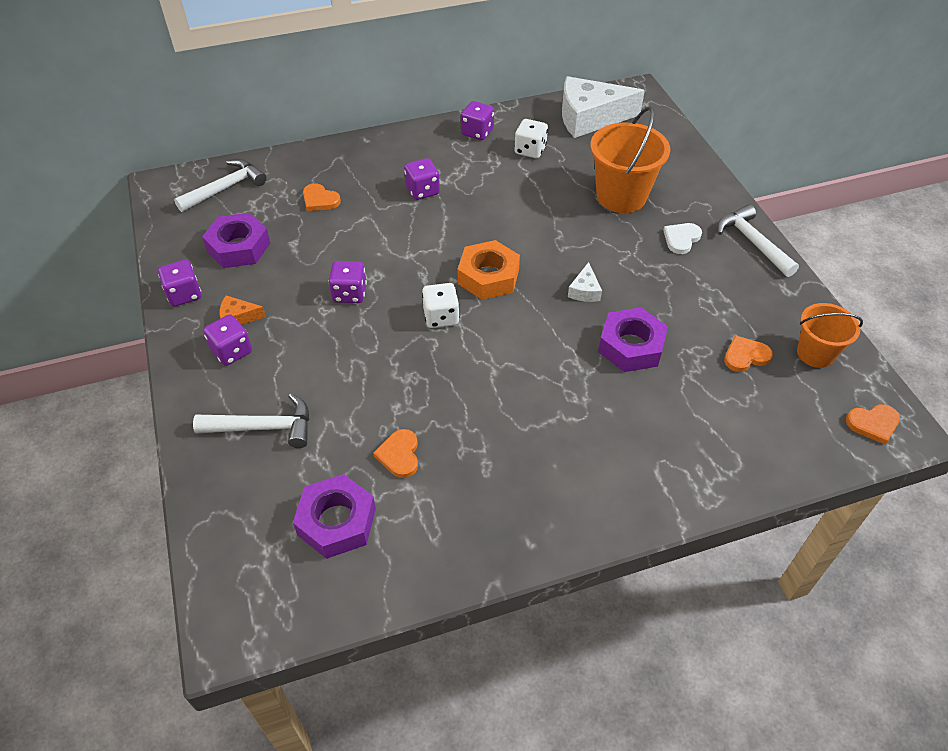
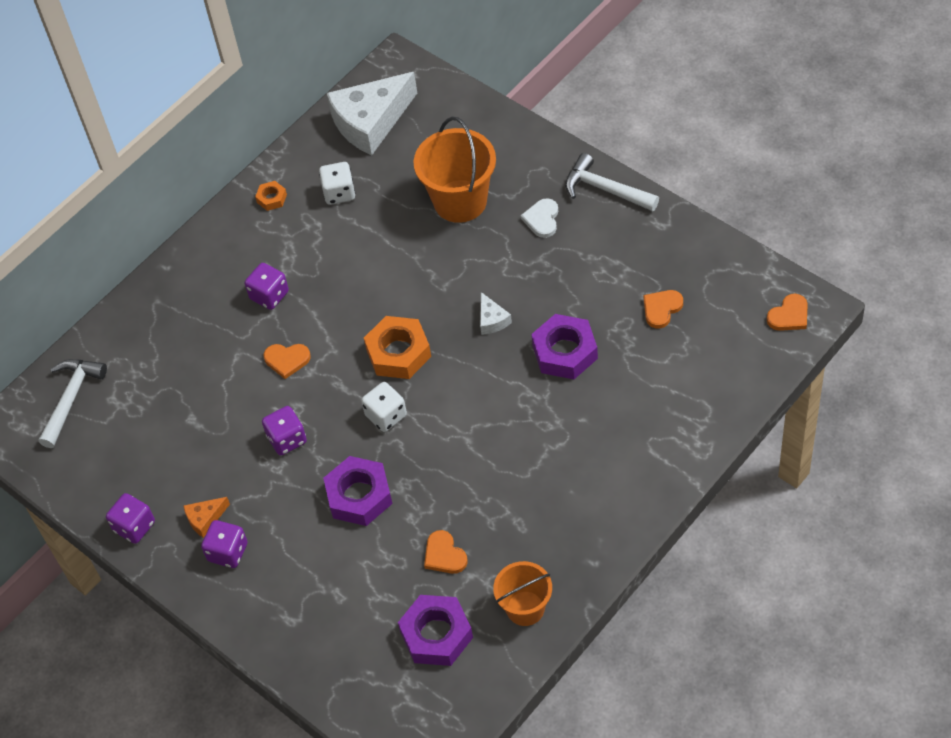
camera: 25 degrees left, 5 degrees up
(239, 247) = (142, 452): purple nut -> purple nut (359, 496)
(264, 427) = (315, 598): white hammer -> none
(320, 200) = (177, 360): orange heart -> orange heart (287, 360)
(477, 132) = (271, 198): purple dice -> orange nut
(815, 353) = (715, 275): orange bucket -> orange bucket (525, 608)

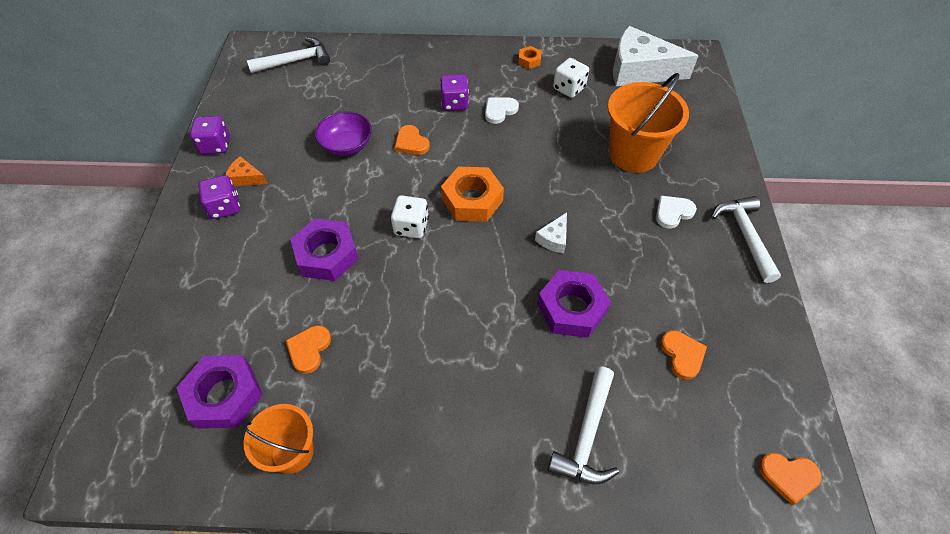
camera: 45 degrees right, 0 degrees up
(241, 414) = (347, 145): none -> purple bowl
(287, 439) = (345, 182): purple dice -> none
(314, 266) = (499, 111): none -> white heart
(661, 309) = (682, 355): orange heart -> orange heart turned 75 degrees clockwise
(668, 412) = (586, 435): none -> white hammer

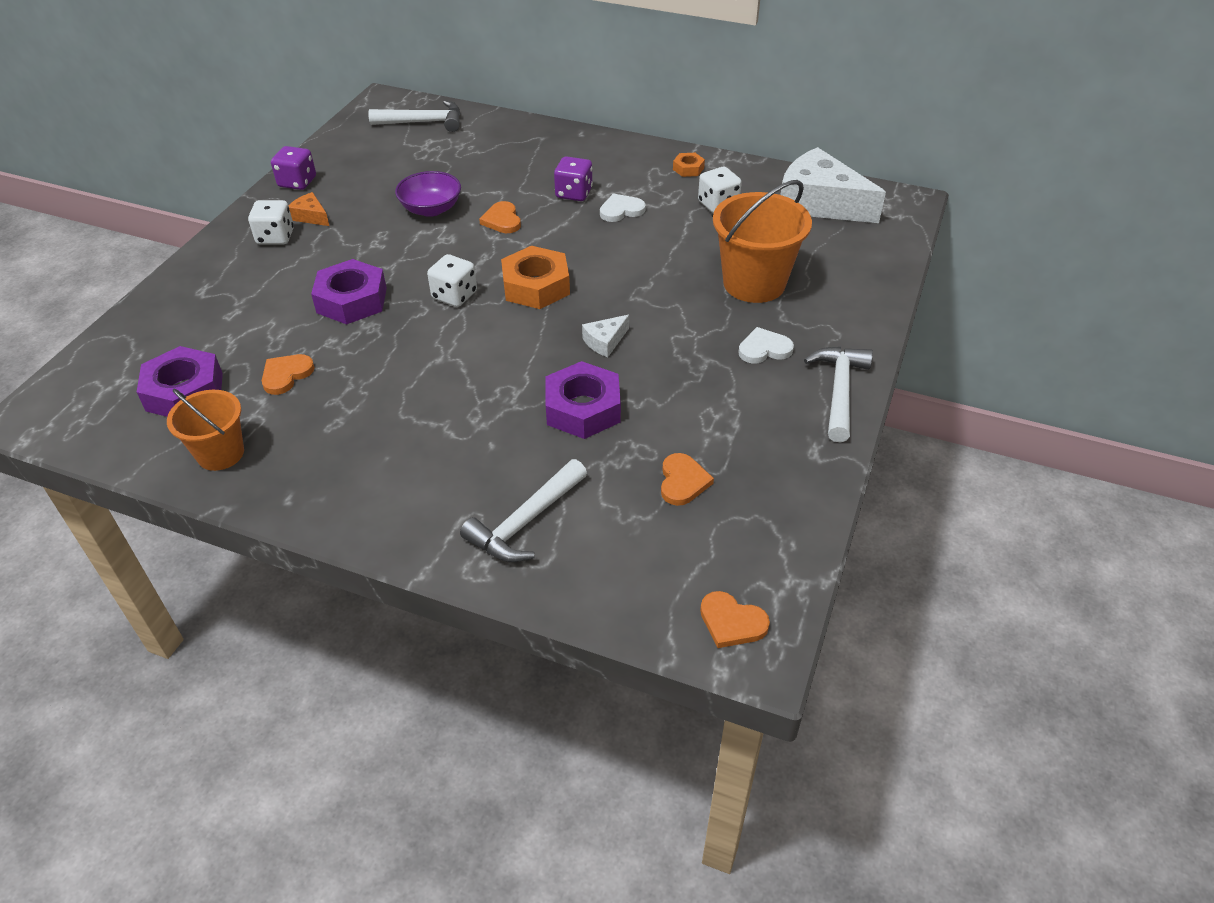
camera: 20 degrees right, 10 degrees down
(225, 207) = (275, 237): purple dice -> white dice

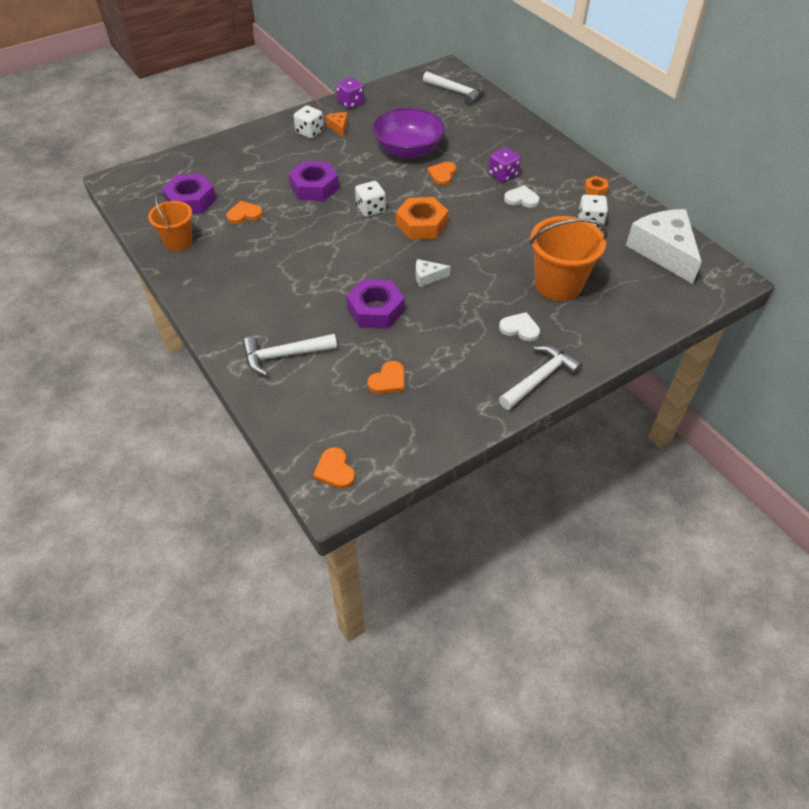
camera: 35 degrees right, 5 degrees up
(431, 209) = (408, 150): purple bowl -> purple bowl, size x1.57

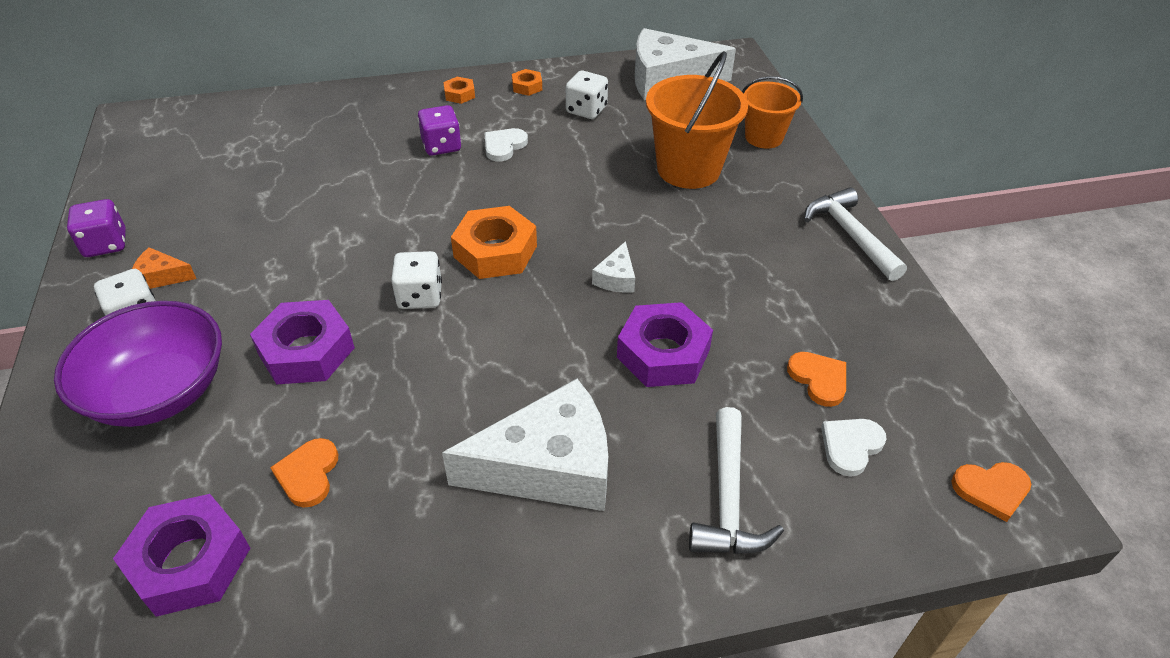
camera: 70 degrees left, 5 degrees down
(178, 241) = (315, 614): orange bucket -> orange bucket (763, 137)
(278, 286) = (549, 466): none -> white cheese
(408, 150) = (303, 215): purple bowl -> purple bowl (159, 391)
(442, 174) = (394, 198): orange heart -> none
(457, 92) = (205, 127): white hammer -> none
(520, 328) = (756, 224): white heart -> white heart (850, 446)
(562, 165) = (459, 94): none -> orange nut

